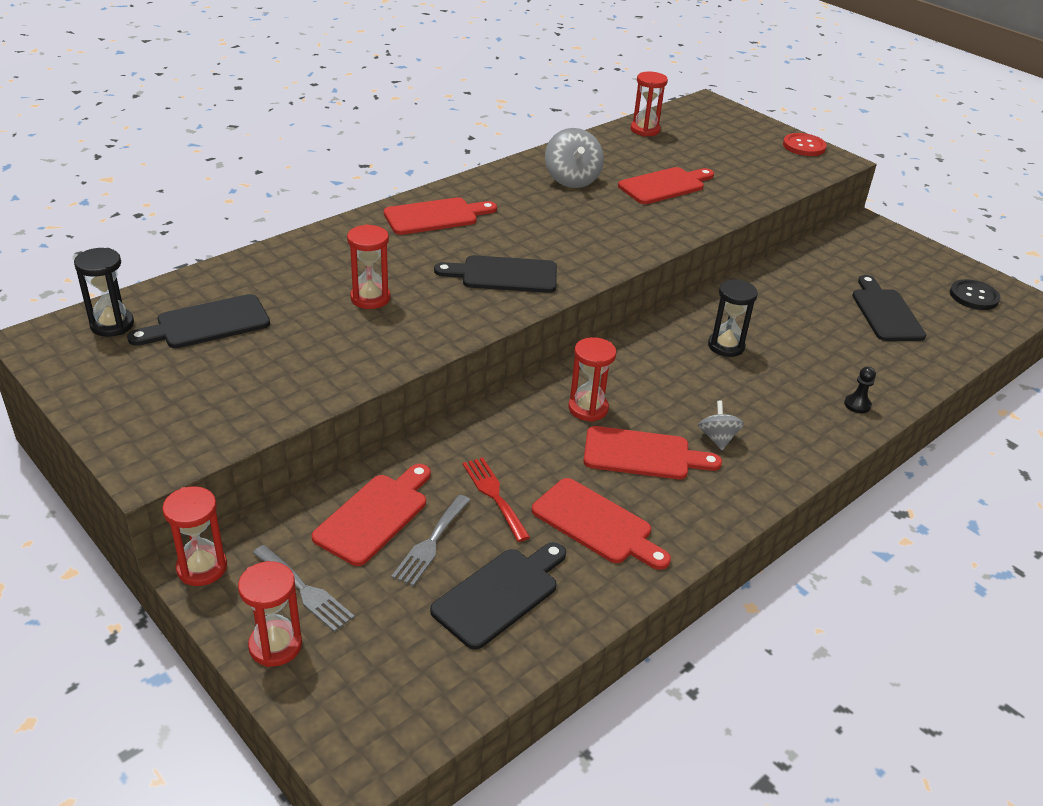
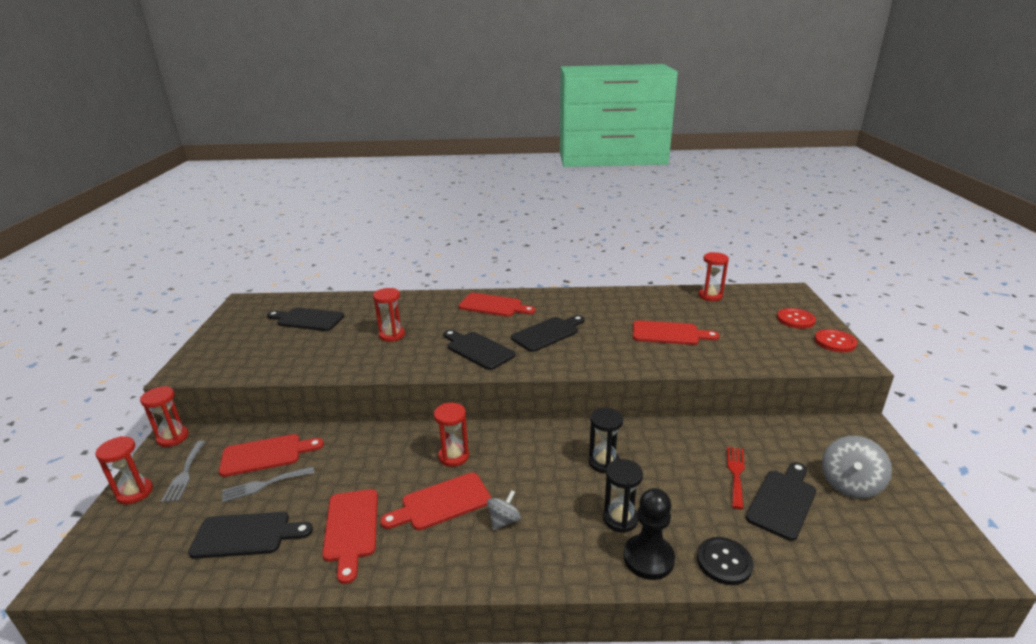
camera: 45 degrees right, 10 degrees down
(112, 325) = (275, 306): black hourglass -> black hourglass (620, 519)
(494, 495) = (330, 477): red fork -> red fork (736, 473)
(549, 228) = (547, 333): none -> black cutting board
(572, 179) = (608, 311): grey spinning top -> grey spinning top (850, 484)
(643, 454) = (441, 503): red cutting board -> red cutting board turned 105 degrees clockwise
(748, 133) = (795, 319): none -> red button
(857, 405) = (648, 558): black pawn -> black pawn, size x2.01
(974, 296) = (905, 530): black button -> black button (724, 562)

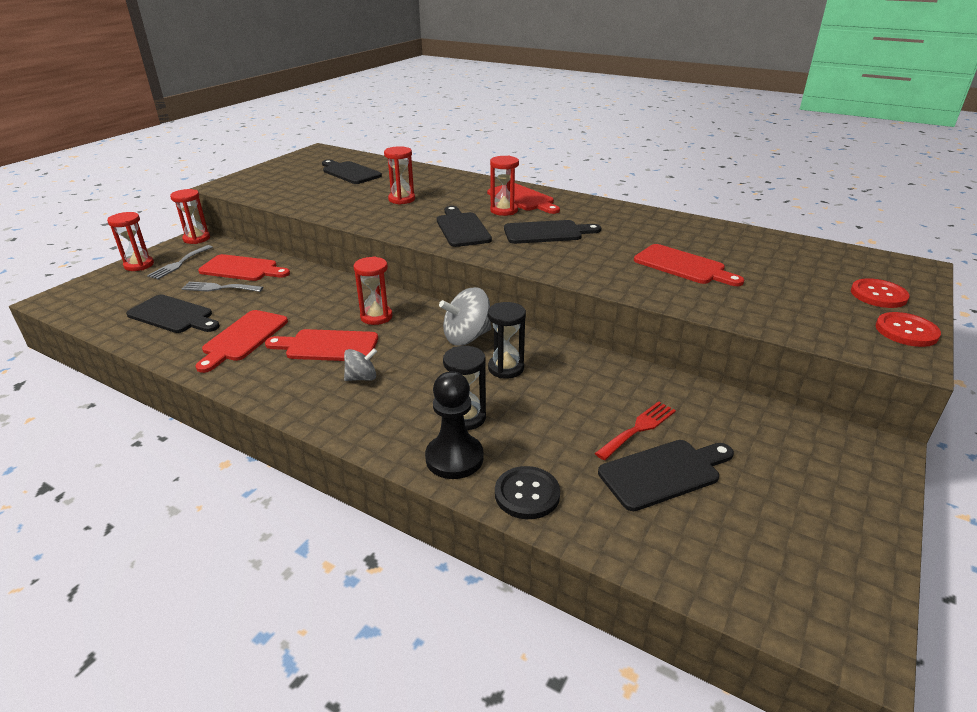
camera: 30 degrees right, 5 degrees up
(710, 296) = (787, 245): red hourglass -> red hourglass (504, 210)
(850, 484) = (775, 492): grey spinning top -> grey spinning top (467, 337)

